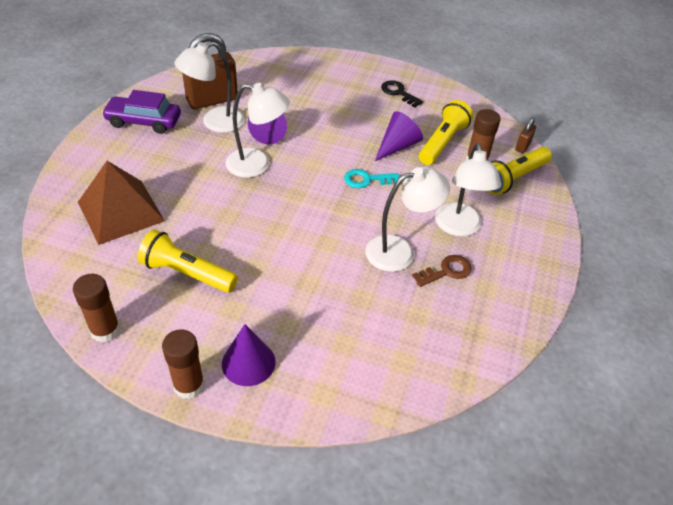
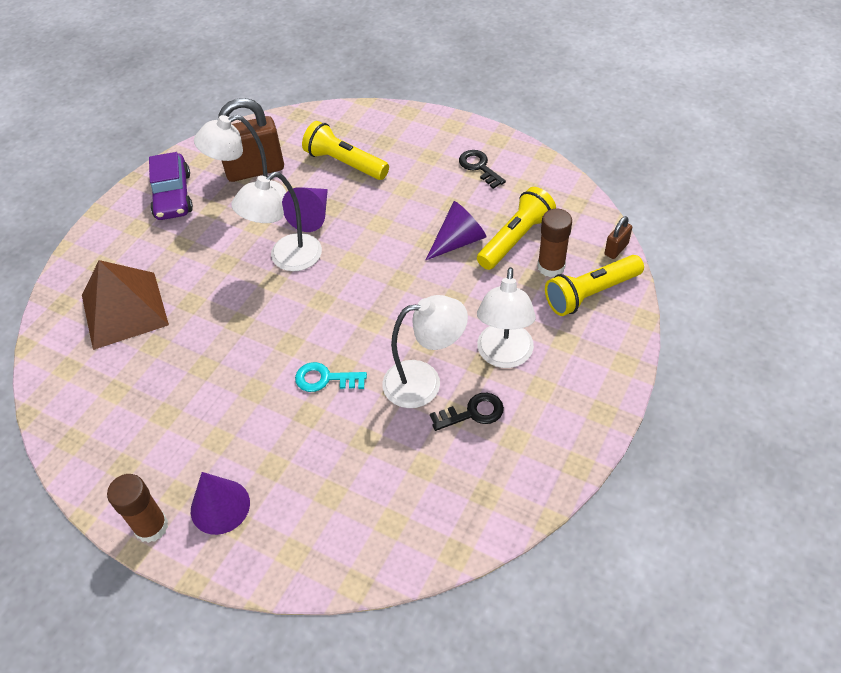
camera: 15 degrees right, 5 degrees up
(105, 330) = (79, 453): brown glue stick -> none
(144, 121) = (172, 195): purple car -> purple car turned 120 degrees counterclockwise
(187, 273) = (178, 392): yellow flashlight -> yellow flashlight (345, 163)
(257, 165) = (287, 258): white lamp -> white lamp turned 120 degrees clockwise
(367, 180) = (409, 285): turquoise key -> turquoise key (325, 379)
(446, 271) = (472, 413): brown key -> black key

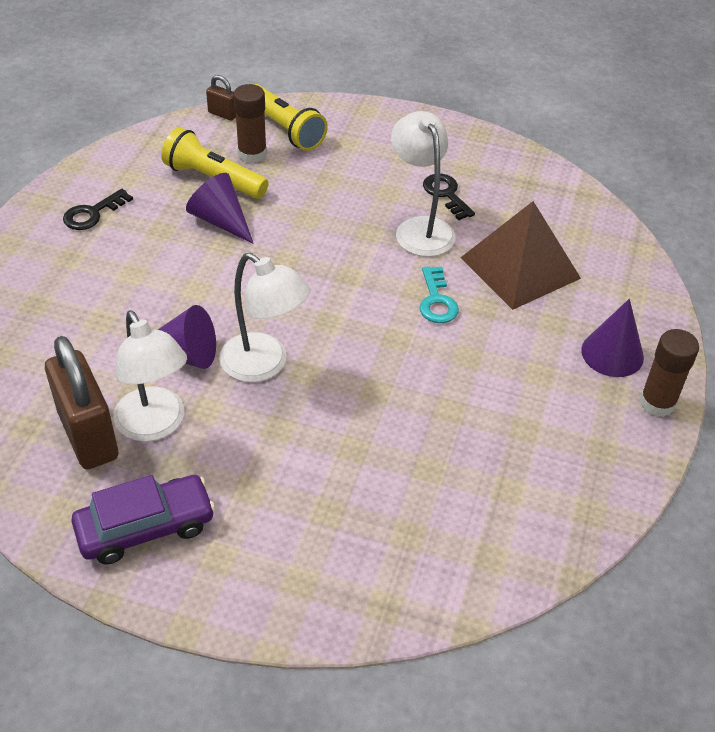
camera: 105 degrees left, 5 degrees down
(124, 310) = (380, 520): brown pyramid -> brown pyramid (520, 268)
(345, 163) = (78, 337): yellow flashlight -> none
(504, 356) = (375, 179): white lamp -> none

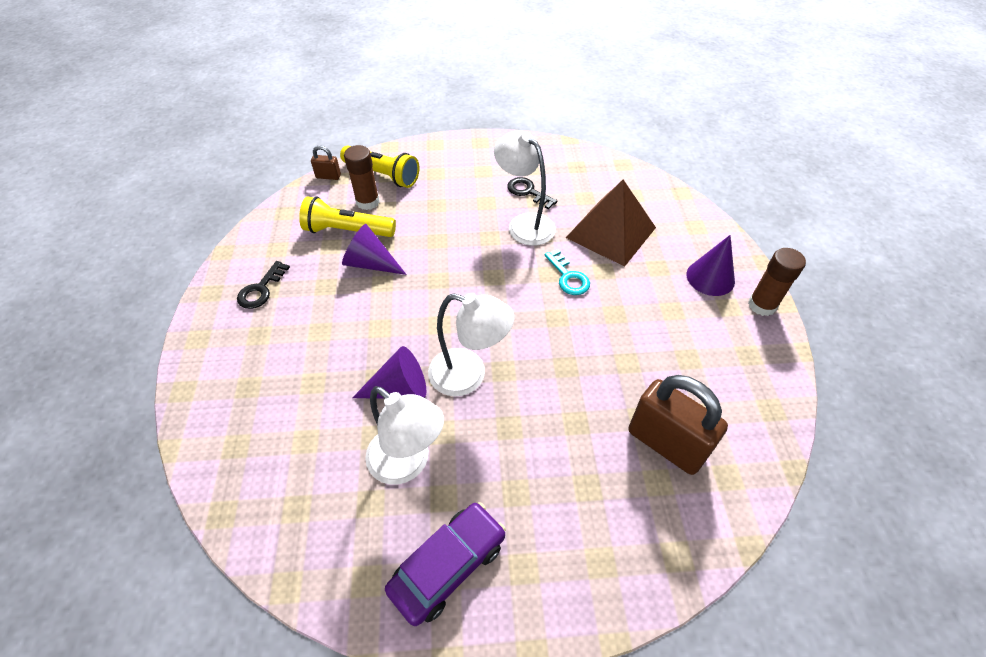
camera: 20 degrees left, 5 degrees up
(88, 435) = (354, 495): brown padlock -> brown padlock (666, 443)

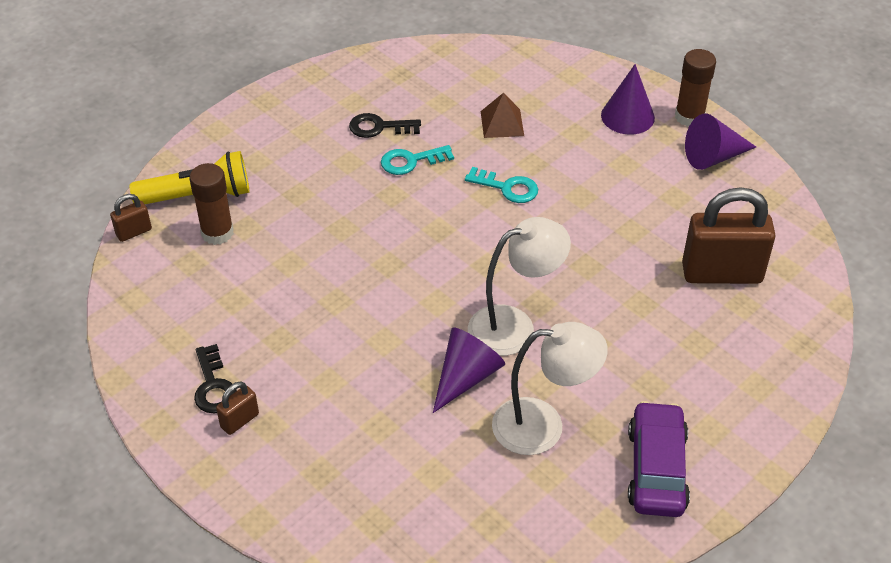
camera: 40 degrees left, 5 degrees down
(248, 320) = (240, 421): none -> brown padlock
(347, 231) = (233, 274): yellow flashlight -> none
(371, 263) = (300, 290): purple cone -> purple cone (713, 157)
(524, 223) = (411, 161): white lamp -> turquoise key
(611, 232) = (502, 123): brown pyramid -> brown pyramid, size x0.50

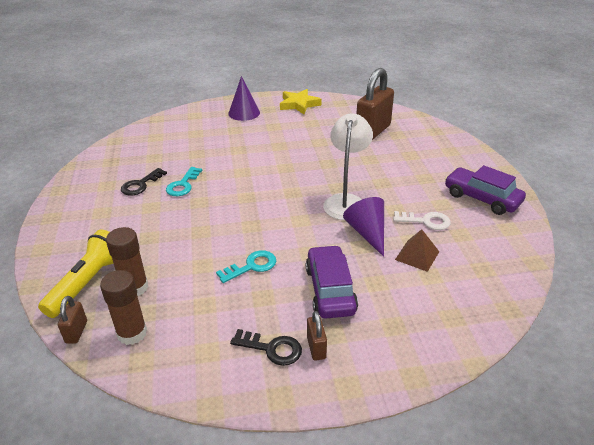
camera: 55 degrees left, 10 degrees down
(334, 390) = (330, 290): none -> purple car
(502, 123) = (197, 146): brown pyramid -> brown pyramid (417, 255)
(507, 187) = (245, 163): turquoise key -> turquoise key (251, 266)
(543, 426) = (426, 221): white lamp -> white key
(689, 117) = (266, 99): brown glue stick -> brown glue stick (132, 333)
(713, 157) = (299, 104): purple cone -> yellow star

